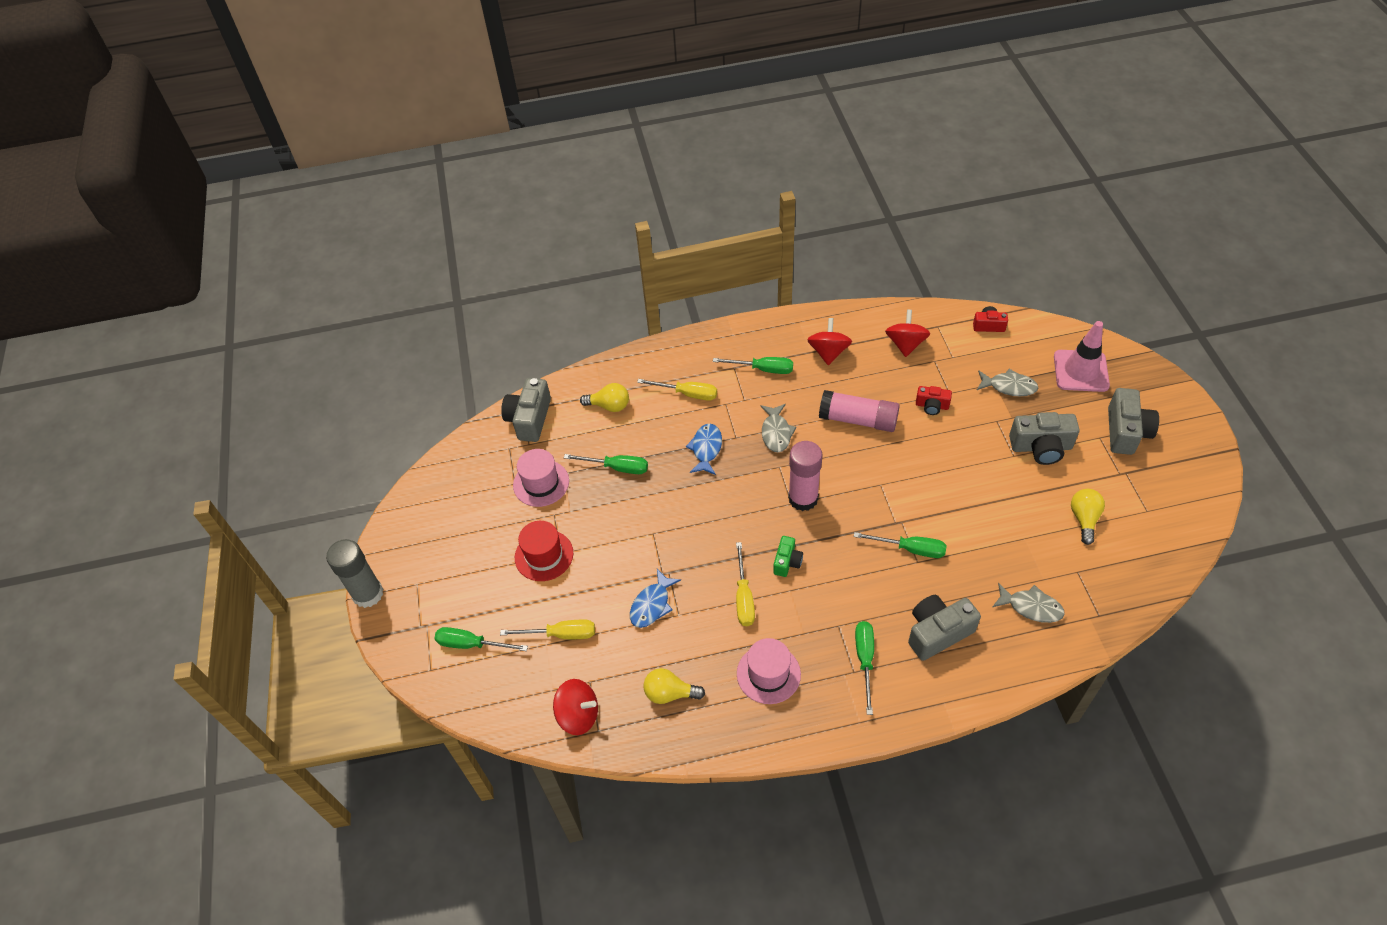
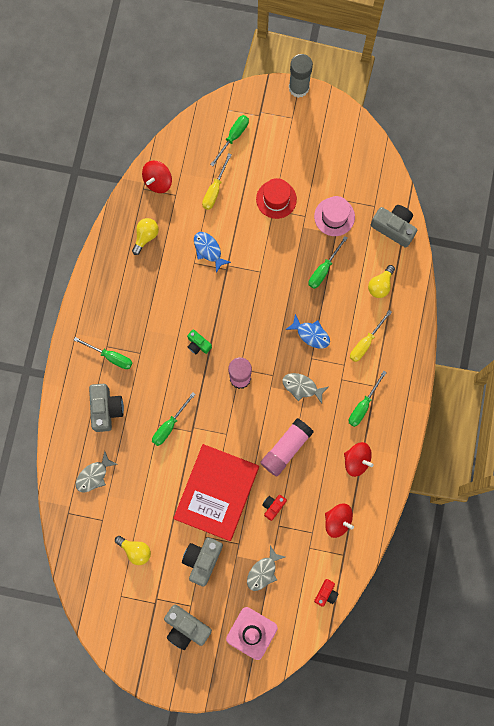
camera: 110 degrees right, 25 degrees up
(744, 597) = (186, 306): yellow screwdriver -> none
(768, 674) = (130, 297): pink hat -> none
(955, 465) = (216, 492): none -> red book

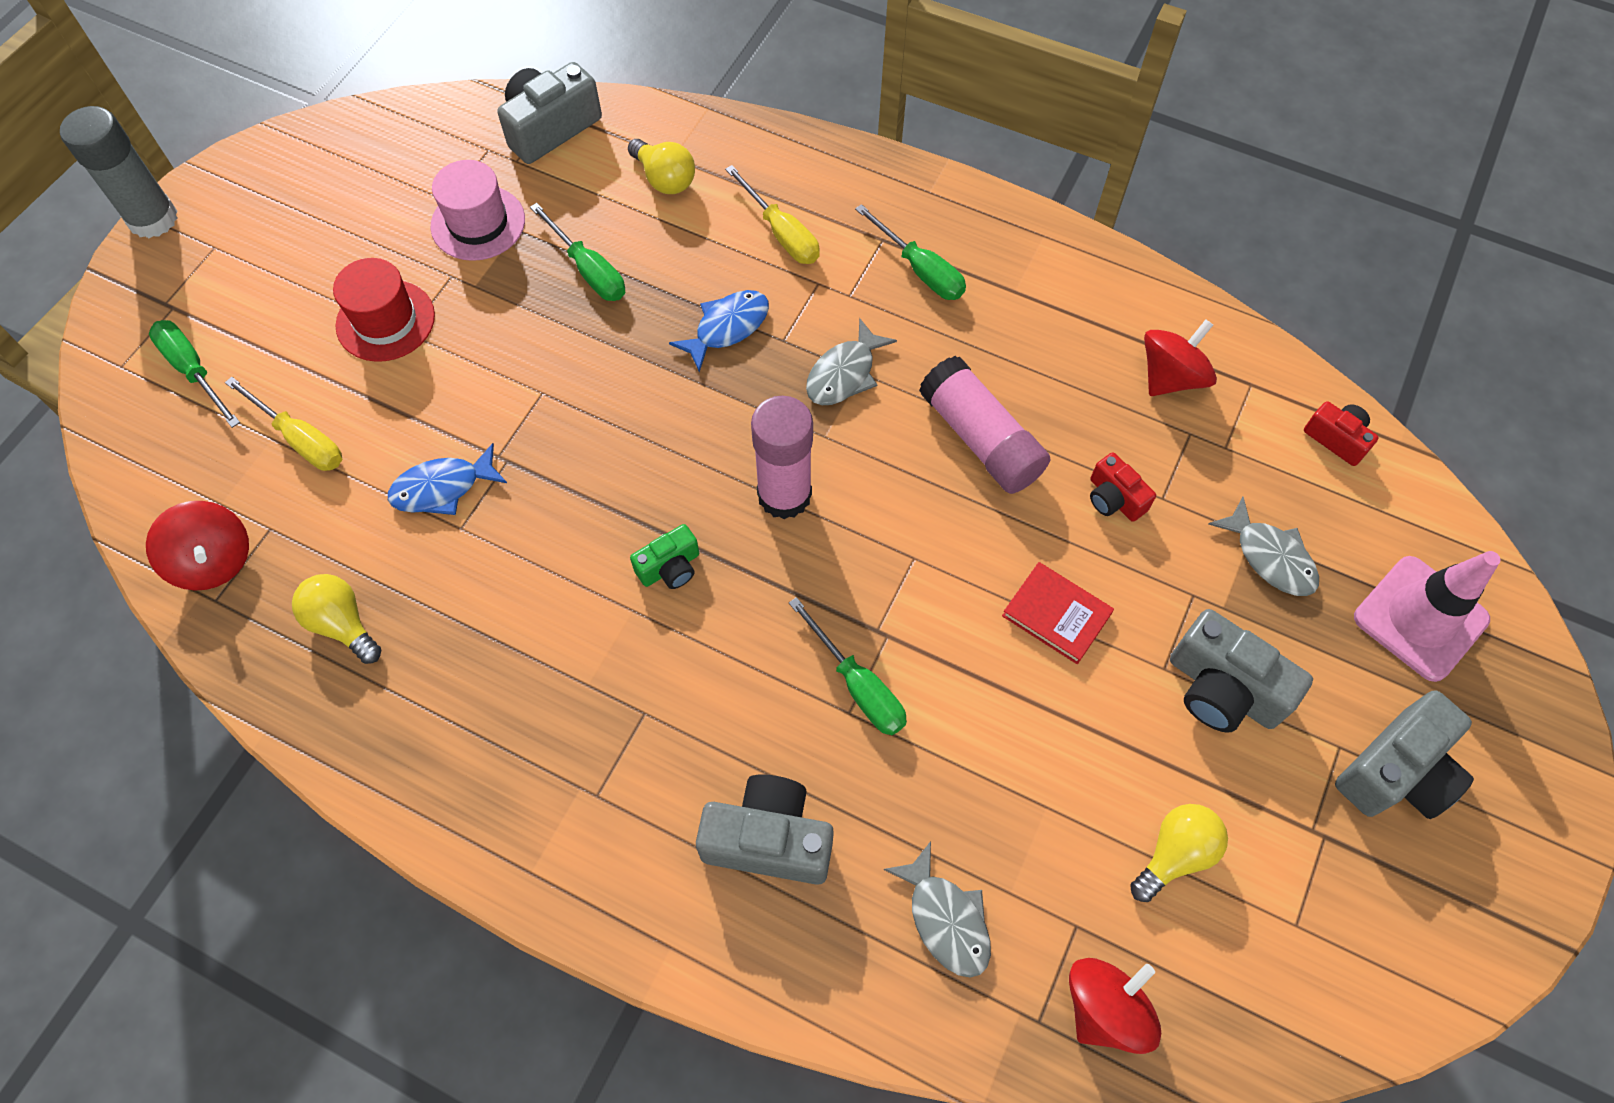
camera: 75 degrees left, 15 degrees down
(110, 356) = (628, 792): green screwdriver -> none
(216, 492) = (1056, 615): red book -> red book, size x0.43
(356, 460) = (1040, 310): red spinning top -> red spinning top (1105, 1008)

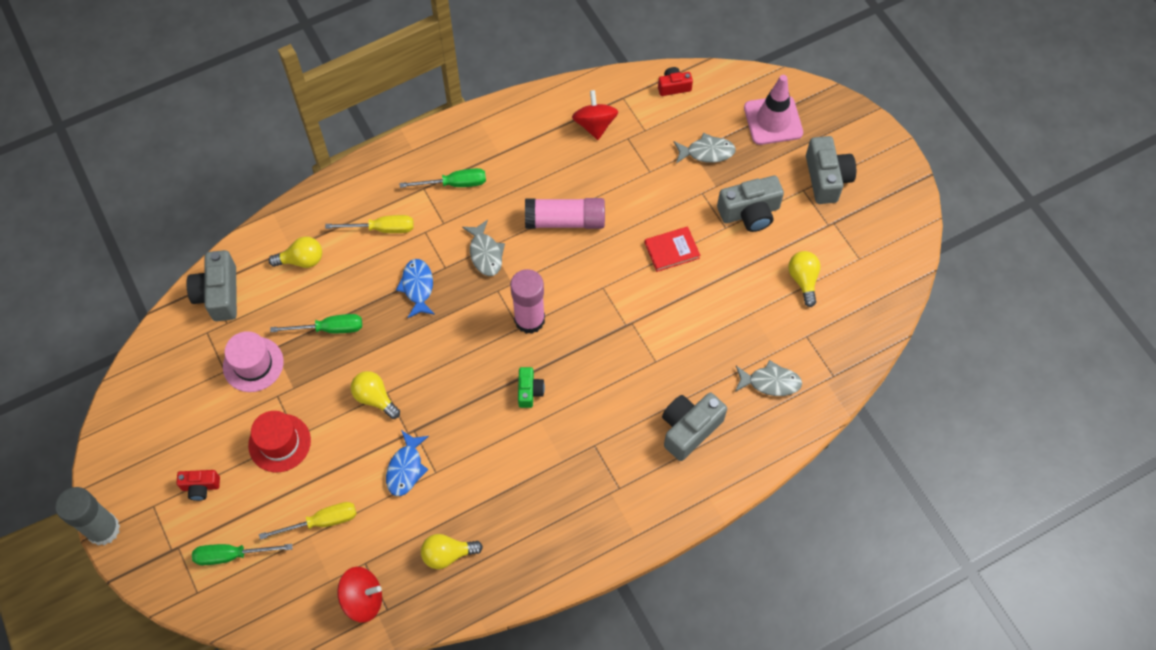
camera: 55 degrees left, 0 degrees up
(523, 384) = (375, 398): none -> yellow light bulb
(858, 685) = (646, 349): green screwdriver -> none
(1105, 1008) = (844, 348): red spinning top -> none
(1114, 498) = (635, 190): red camera -> red camera (200, 487)

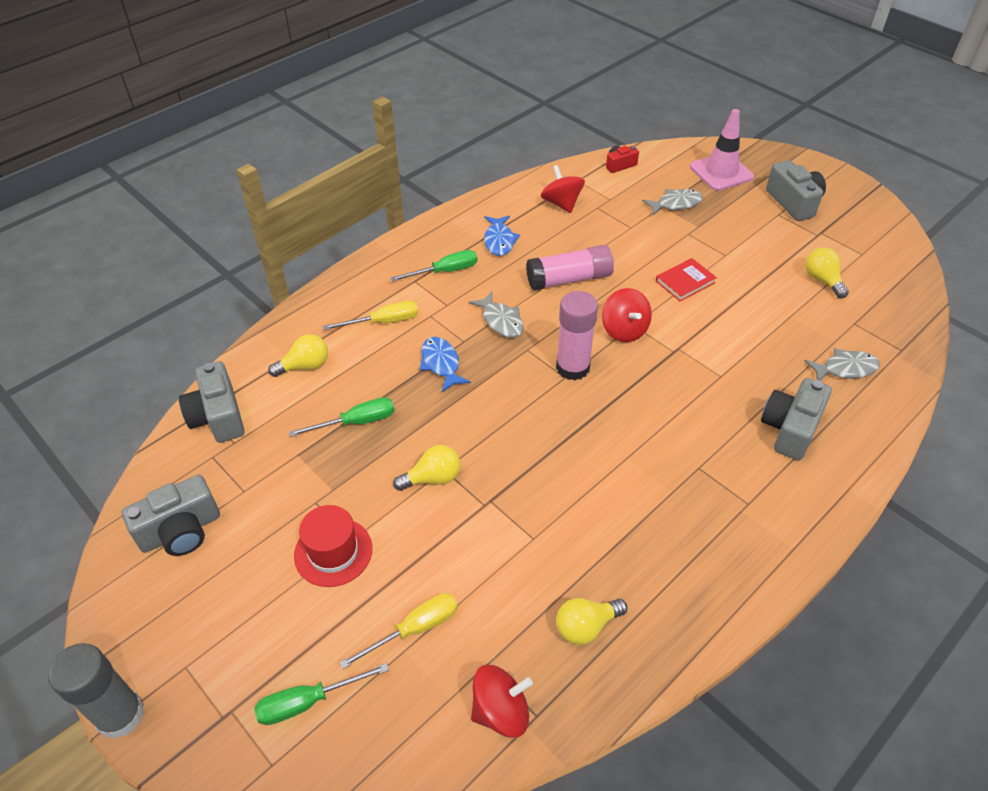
camera: 15 degrees left, 15 degrees down
(200, 487) = (245, 627): red camera -> none
(253, 364) = (277, 476): pink hat -> none
(375, 398) = (433, 478): yellow light bulb -> yellow light bulb turned 135 degrees clockwise
(406, 468) = (497, 542): blue fish -> blue fish (499, 241)
(529, 391) = (603, 432): green camera -> none
(591, 291) = (624, 330): none -> red spinning top
(749, 212) = (741, 239): grey camera -> grey camera (181, 531)

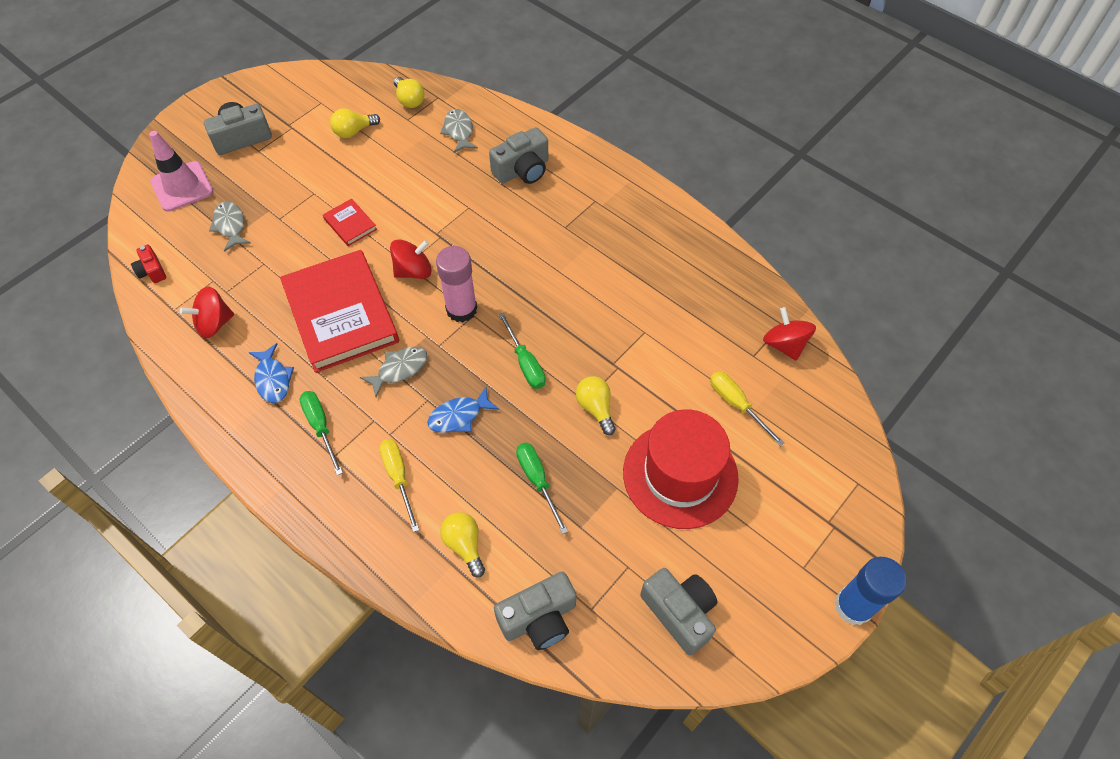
camera: 95 degrees left, 10 degrees up
(120, 715) = (853, 606): grey glue stick -> blue glue stick
(308, 701) = (808, 468): green screwdriver -> green screwdriver (525, 363)
(333, 552) = (680, 475): red hat -> red hat, size x1.71
(499, 241) = (273, 379): blue fish -> blue fish turned 75 degrees clockwise
(569, 279) = (341, 314): pink glue stick -> red book
(586, 626) = (712, 297): yellow light bulb -> yellow light bulb (409, 100)
(790, 429) = (522, 170): grey camera -> grey camera turned 60 degrees counterclockwise

